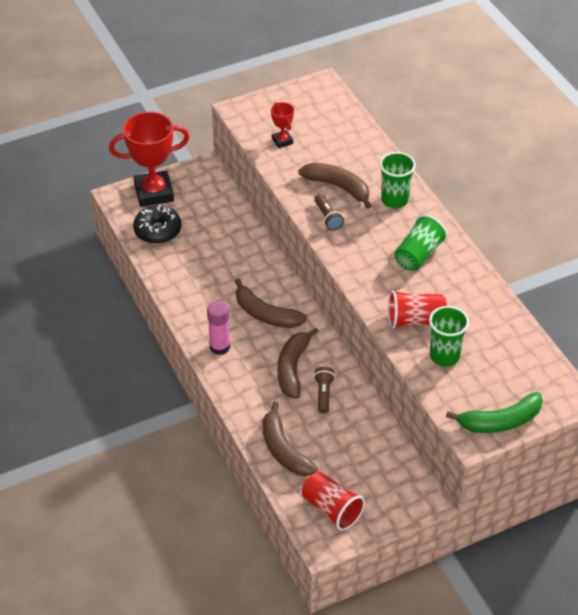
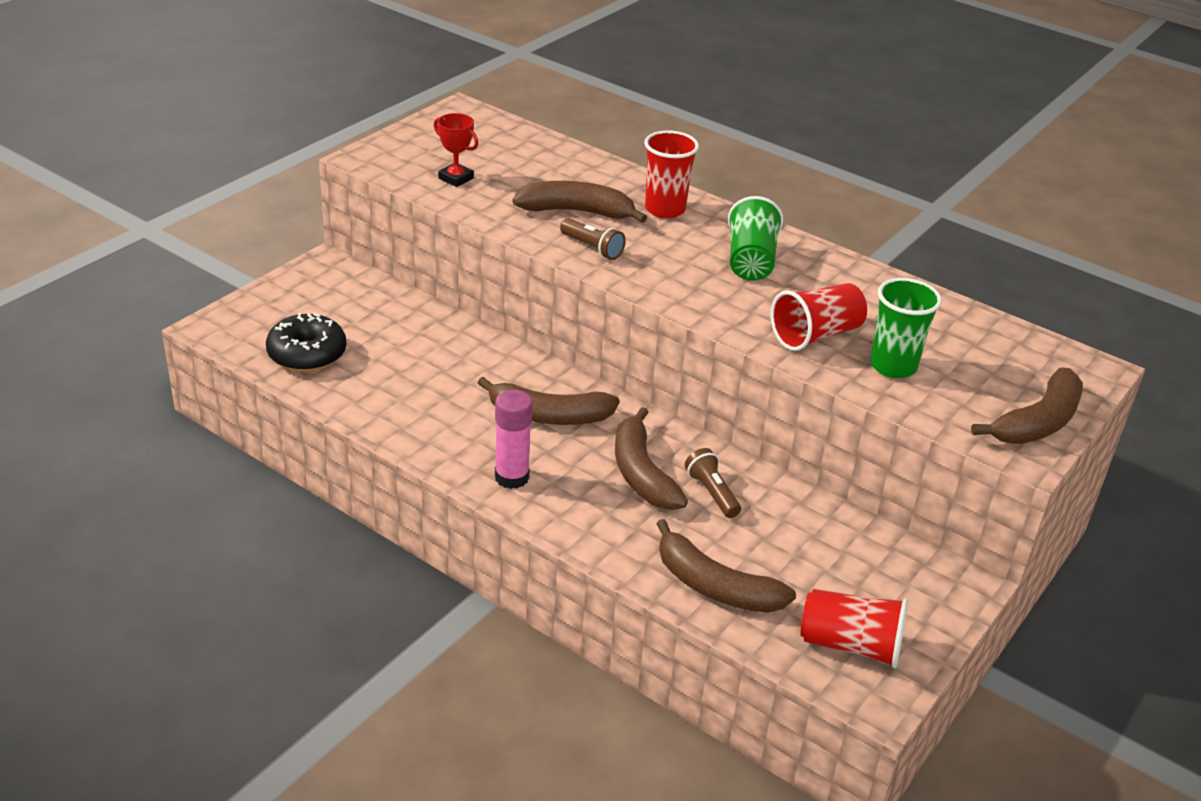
camera: 30 degrees left, 10 degrees down
(154, 193) = (268, 309): red trophy -> none
(394, 200) = (665, 209): green cup -> red cup
(500, 421) = (1037, 422): green banana -> brown banana

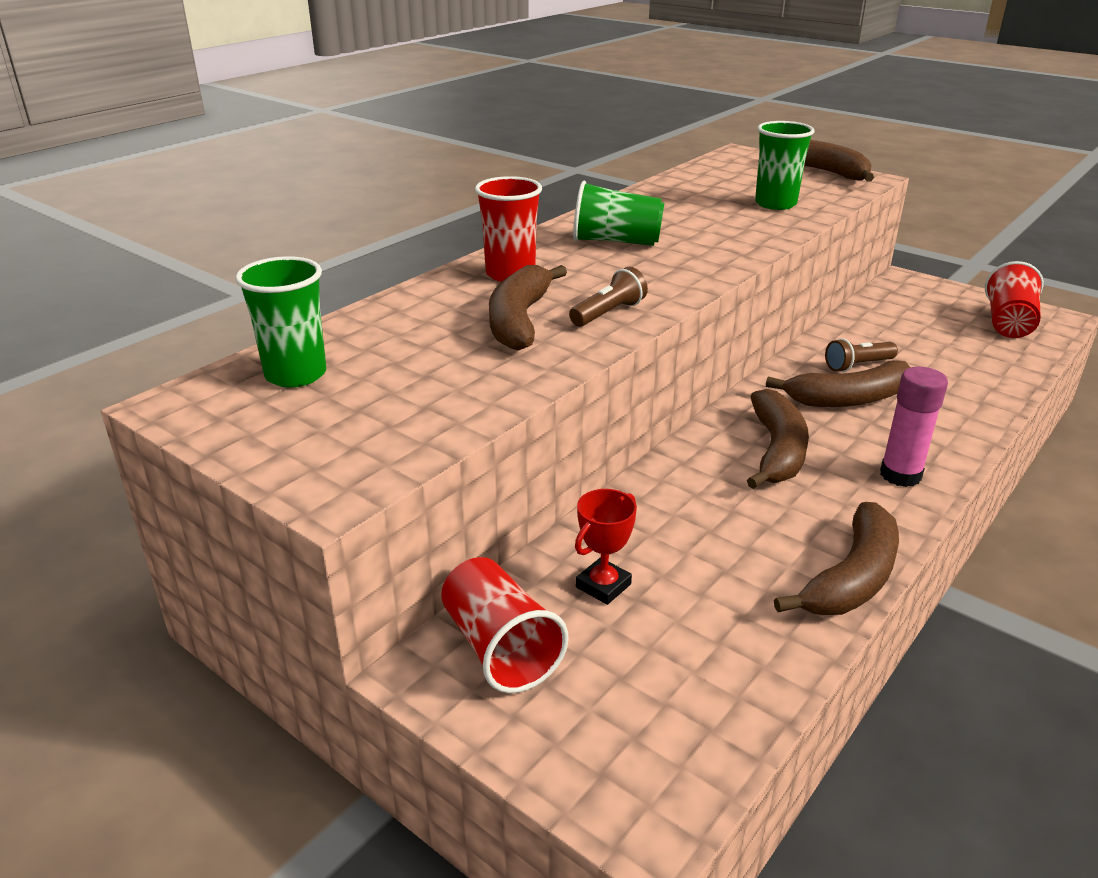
camera: 85 degrees left, 5 degrees down
(307, 354) = (707, 672): black donut -> none
(456, 178) = (421, 403): red trophy -> red trophy (603, 586)
(494, 139) = (296, 375): none -> green cup
(715, 586) = (985, 370): brown banana -> brown banana (851, 578)
(816, 335) = (742, 225): red cup -> red cup (500, 648)

